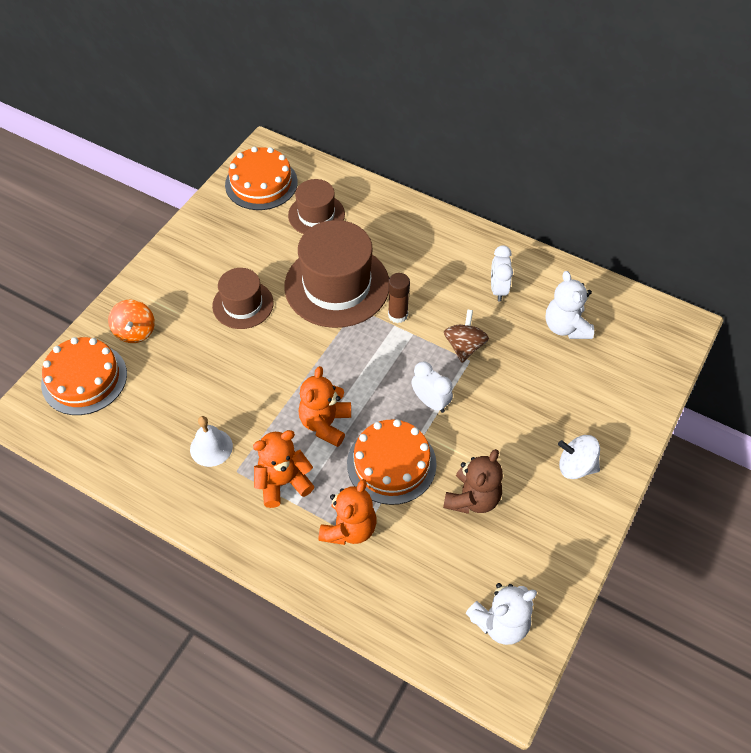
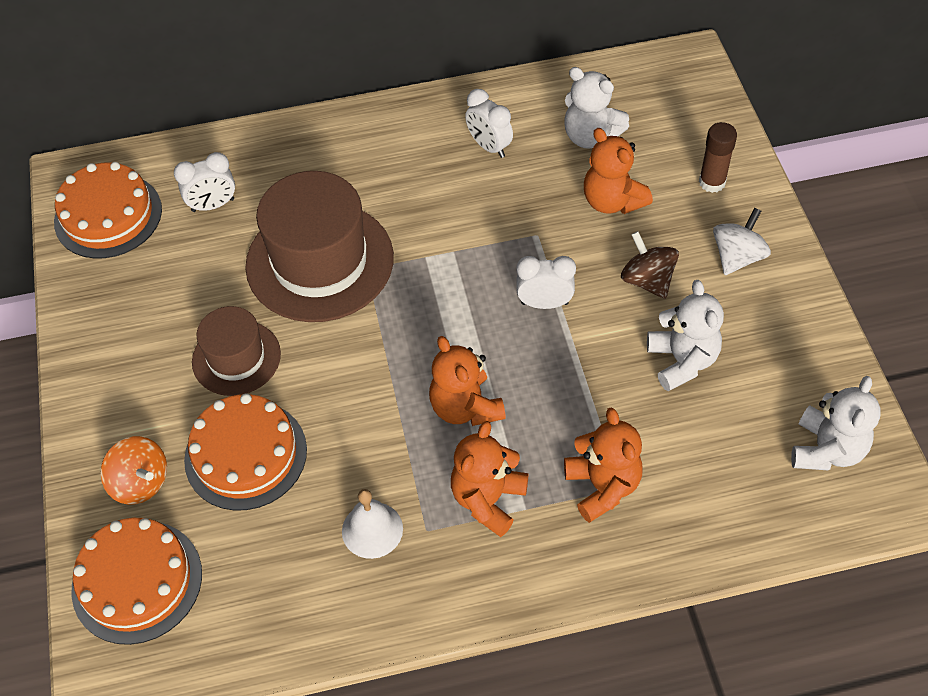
camera: 40 degrees left, 0 degrees up
(316, 215) = (213, 205): brown hat -> white clock
(391, 463) = (573, 391): orange cake -> orange cake (245, 454)
(398, 315) = (417, 244): brown glue stick -> brown glue stick (712, 182)
(464, 346) = (517, 225): brown spinning top -> brown spinning top (647, 280)
(472, 498) = (682, 361): brown teddy bear -> white teddy bear
(536, 374) = (612, 201): none -> orange teddy bear
(576, 466) = (737, 257): white spinning top -> white spinning top turned 150 degrees clockwise

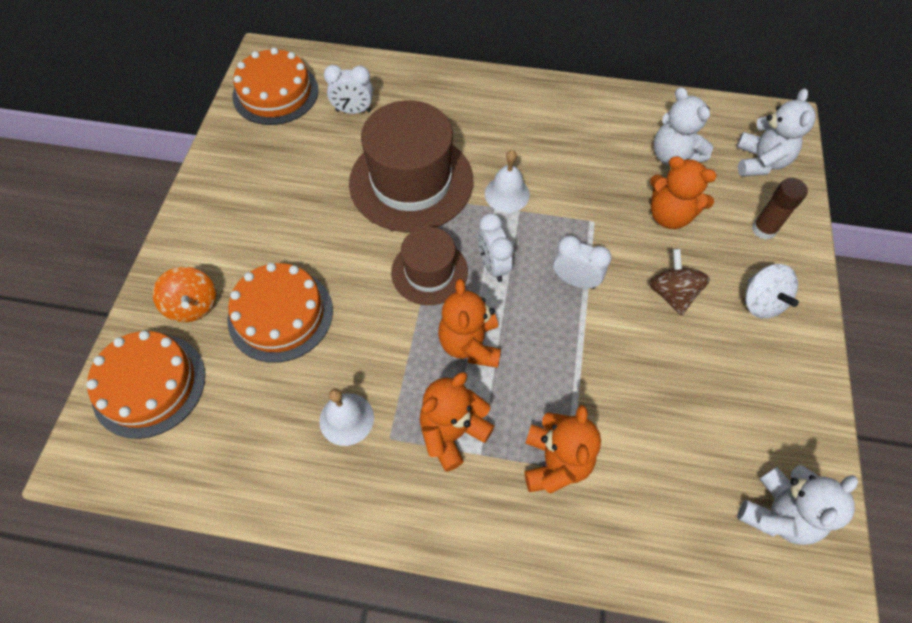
camera: 20 degrees right, 5 degrees up
(236, 358) = (312, 234): brown hat -> brown hat (429, 272)
(432, 238) = (507, 194): none -> white bell
(489, 146) = (586, 137): white clock -> white clock (493, 266)
(612, 201) = (669, 215): orange teddy bear -> orange teddy bear turned 45 degrees counterclockwise
(682, 361) = (673, 376): white teddy bear -> white teddy bear (760, 162)
(737, 257) = (761, 302): white spinning top -> white spinning top turned 105 degrees clockwise

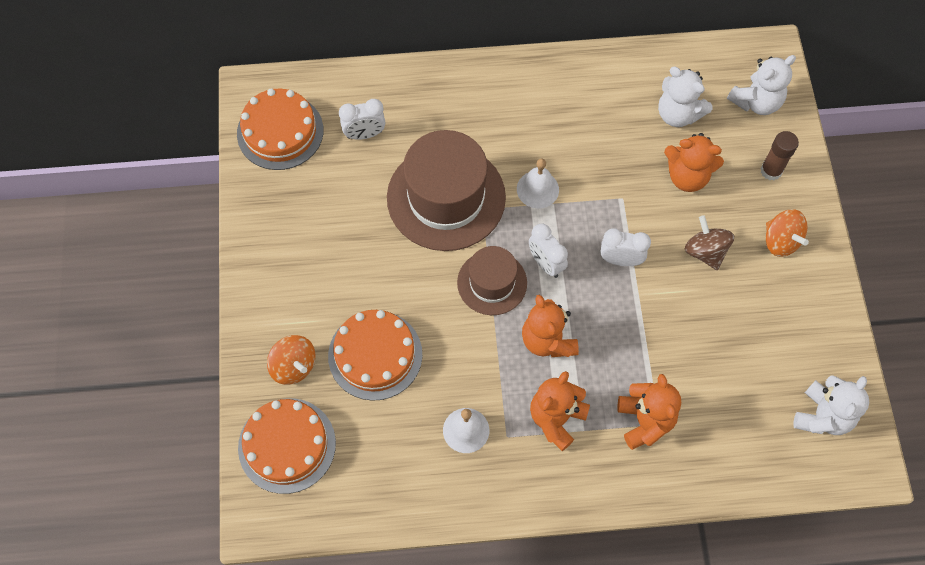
camera: 15 degrees left, 5 degrees up
(760, 162) = (756, 102): white teddy bear -> white teddy bear turned 60 degrees clockwise
(761, 302) = (780, 241): white spinning top -> orange spinning top

